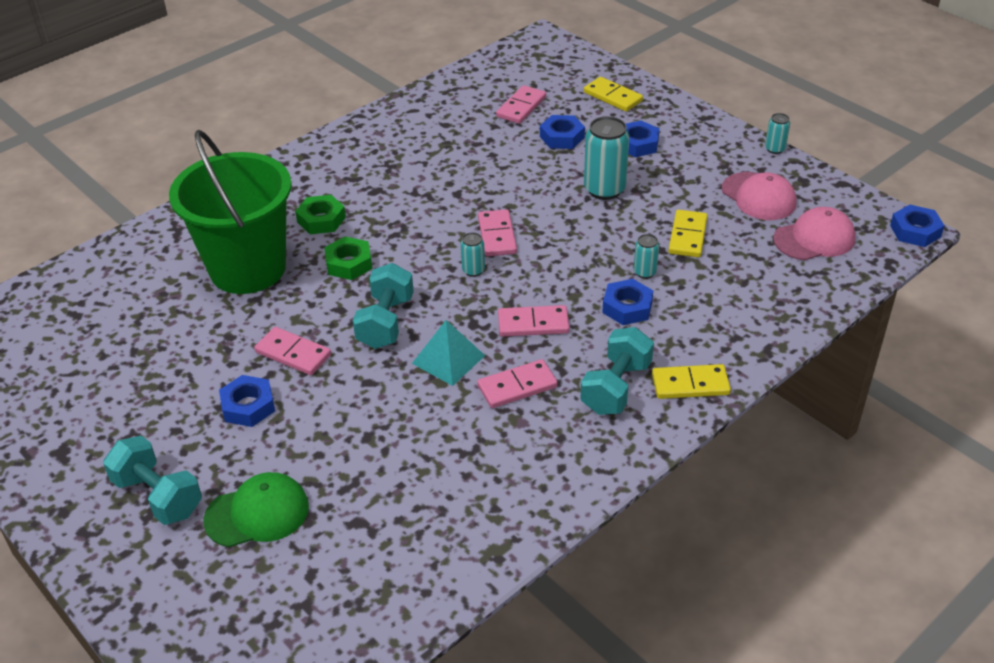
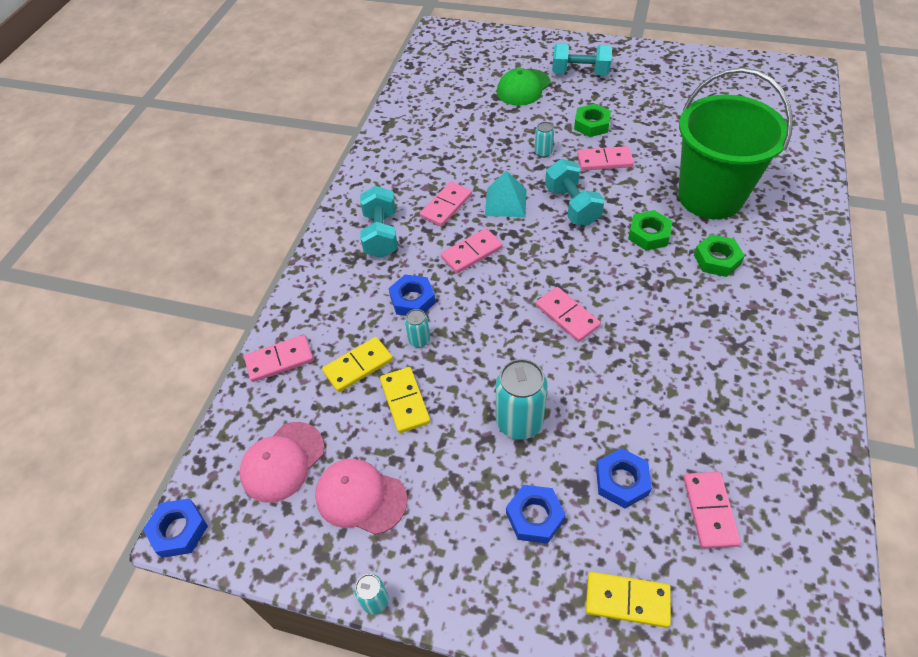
camera: 150 degrees right, 10 degrees up
(248, 406) = (591, 125): blue nut -> green nut
(473, 270) = (554, 274): turquoise can -> turquoise can (543, 153)
(690, 384) = (331, 260): yellow domino -> yellow domino (358, 366)
(790, 311) = (279, 360): none -> pink domino

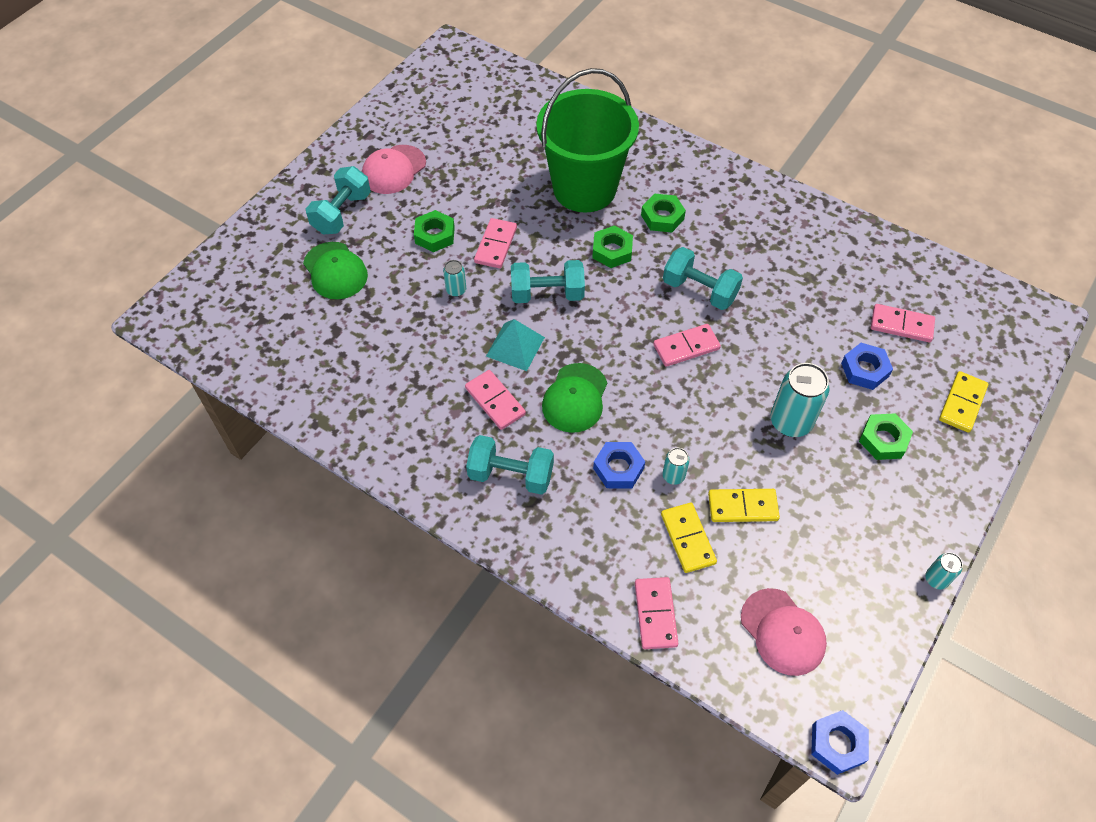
camera: 75 degrees left, 5 degrees up
(360, 497) = (837, 569): pink cap -> pink cap (393, 170)
(471, 253) = (575, 398): pink domino -> green cap
(535, 516) = (883, 440): blue nut -> green nut
(642, 310) = (699, 290): none -> turquoise dumbbell

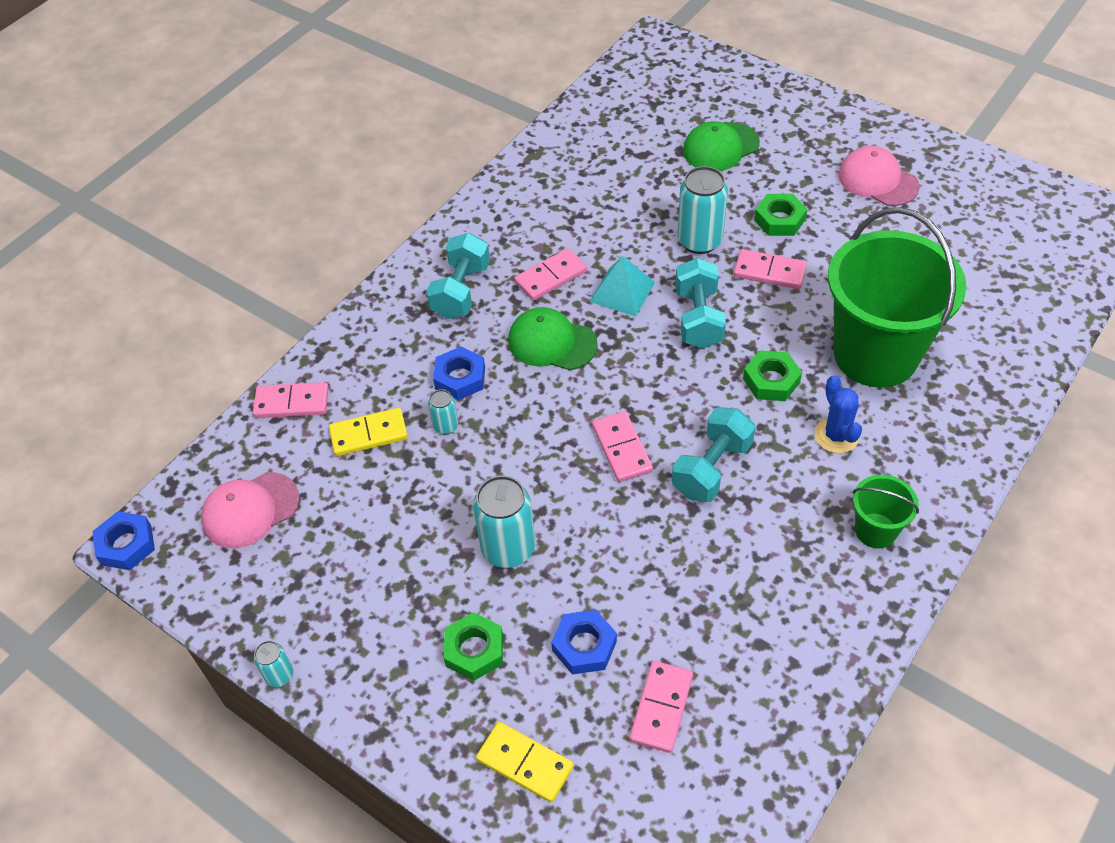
camera: 95 degrees right, 5 degrees down
(342, 213) = (803, 145): turquoise dumbbell -> none
(456, 290) = (699, 241): turquoise can -> turquoise can, size x1.96
(662, 217) = (836, 435): green nut -> blue cactus
(742, 203) = (875, 530): none -> green bucket
(742, 507) = (399, 487): yellow domino -> none

